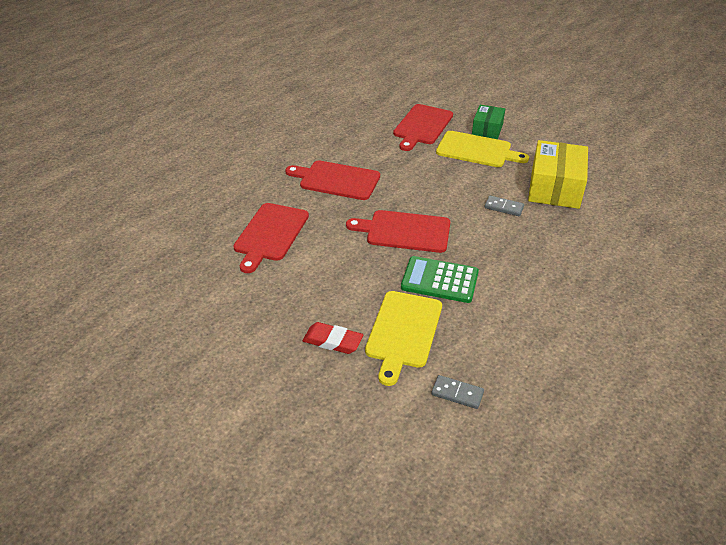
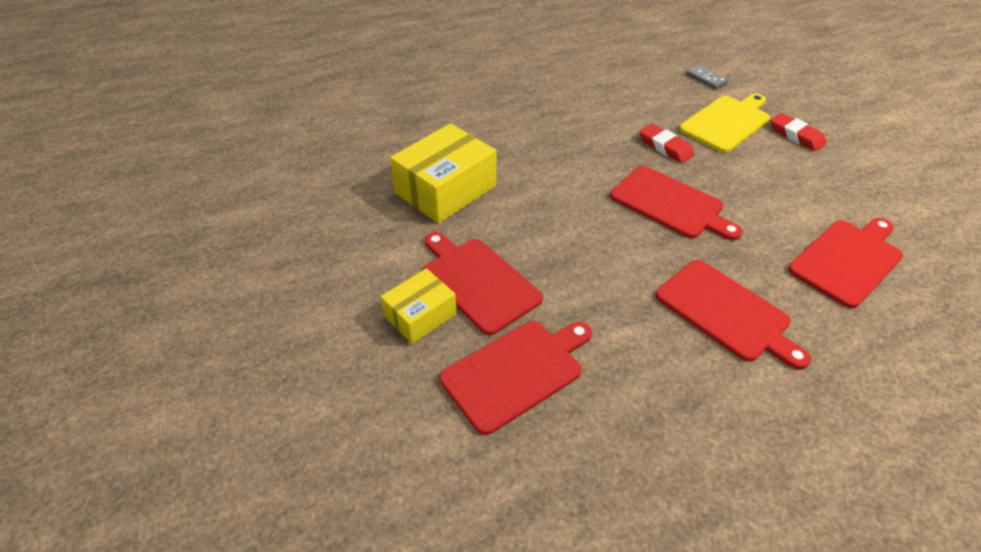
camera: 150 degrees left, 5 degrees up
(439, 280) = (665, 147): green calculator -> red eraser
(477, 150) = (478, 282): yellow cutting board -> red cutting board
(487, 129) = (420, 315): green box -> yellow box
(504, 207) = (531, 189): grey domino -> none

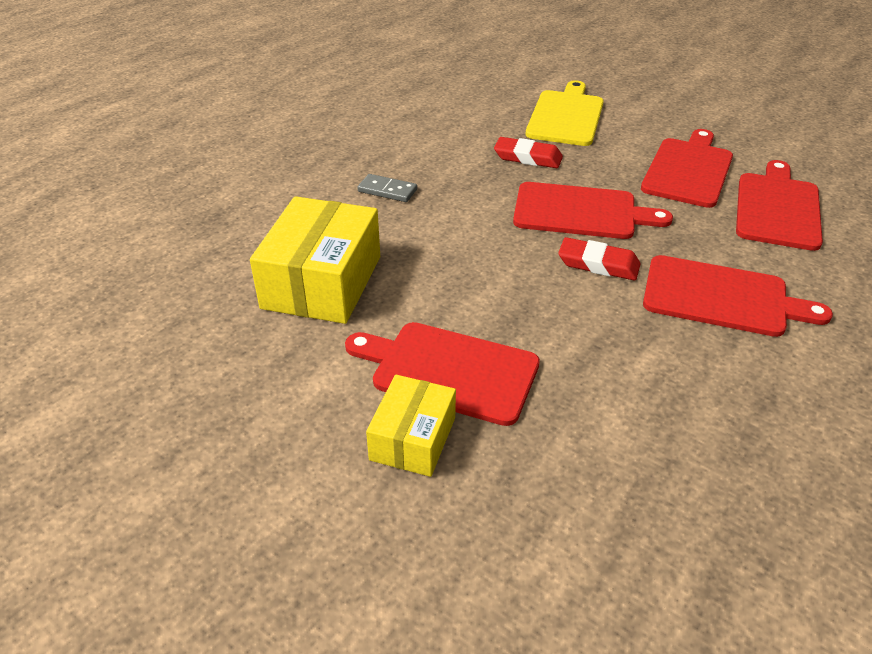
camera: 30 degrees left, 5 degrees down
(516, 372) = (575, 451): red cutting board -> red cutting board (688, 170)
(706, 79) = (511, 80): grey domino -> grey domino (387, 190)
(796, 135) = (638, 110): red eraser -> red eraser (598, 264)

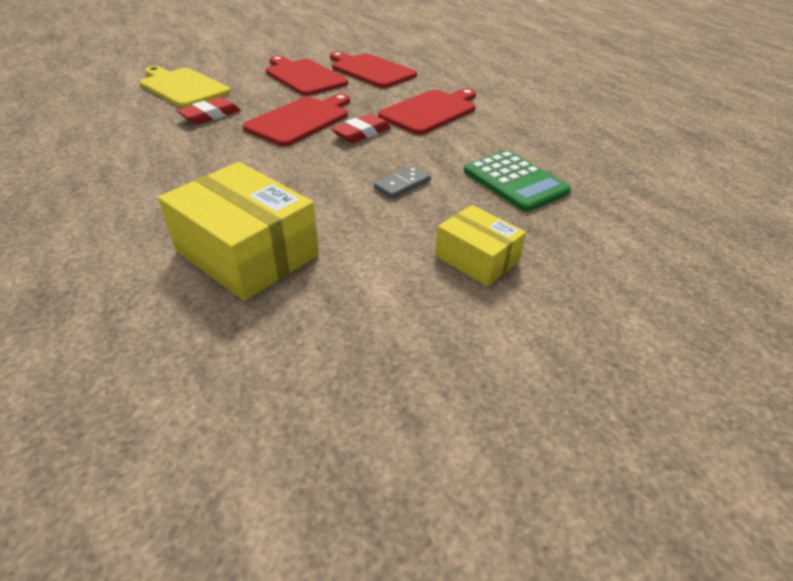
camera: 65 degrees left, 0 degrees up
(387, 190) = (160, 183): grey domino -> grey domino (402, 185)
(449, 371) = (417, 222): red cutting board -> none
(609, 430) = (515, 181): none -> green calculator

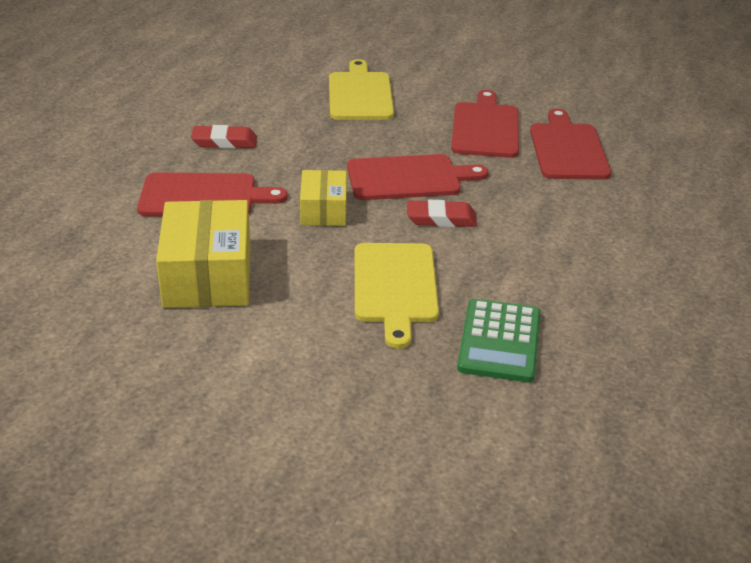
camera: 45 degrees right, 5 degrees down
(210, 115) = (342, 137): red eraser -> red eraser (224, 142)
(402, 185) = (395, 287): grey domino -> yellow cutting board
(430, 111) = (548, 227): red cutting board -> red cutting board (203, 196)
(476, 259) = (349, 379): yellow box -> yellow box (323, 210)

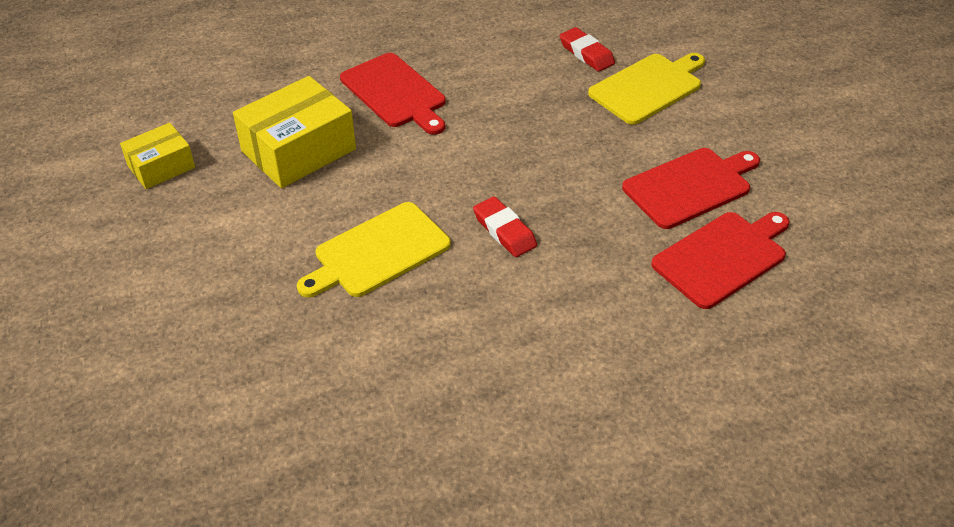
camera: 55 degrees right, 10 degrees up
(224, 142) = (481, 61): red eraser -> red eraser (586, 53)
(323, 210) = (443, 160): yellow box -> yellow box (161, 166)
(408, 178) = (546, 181): red cutting board -> none
(499, 341) = (360, 348): green calculator -> none

